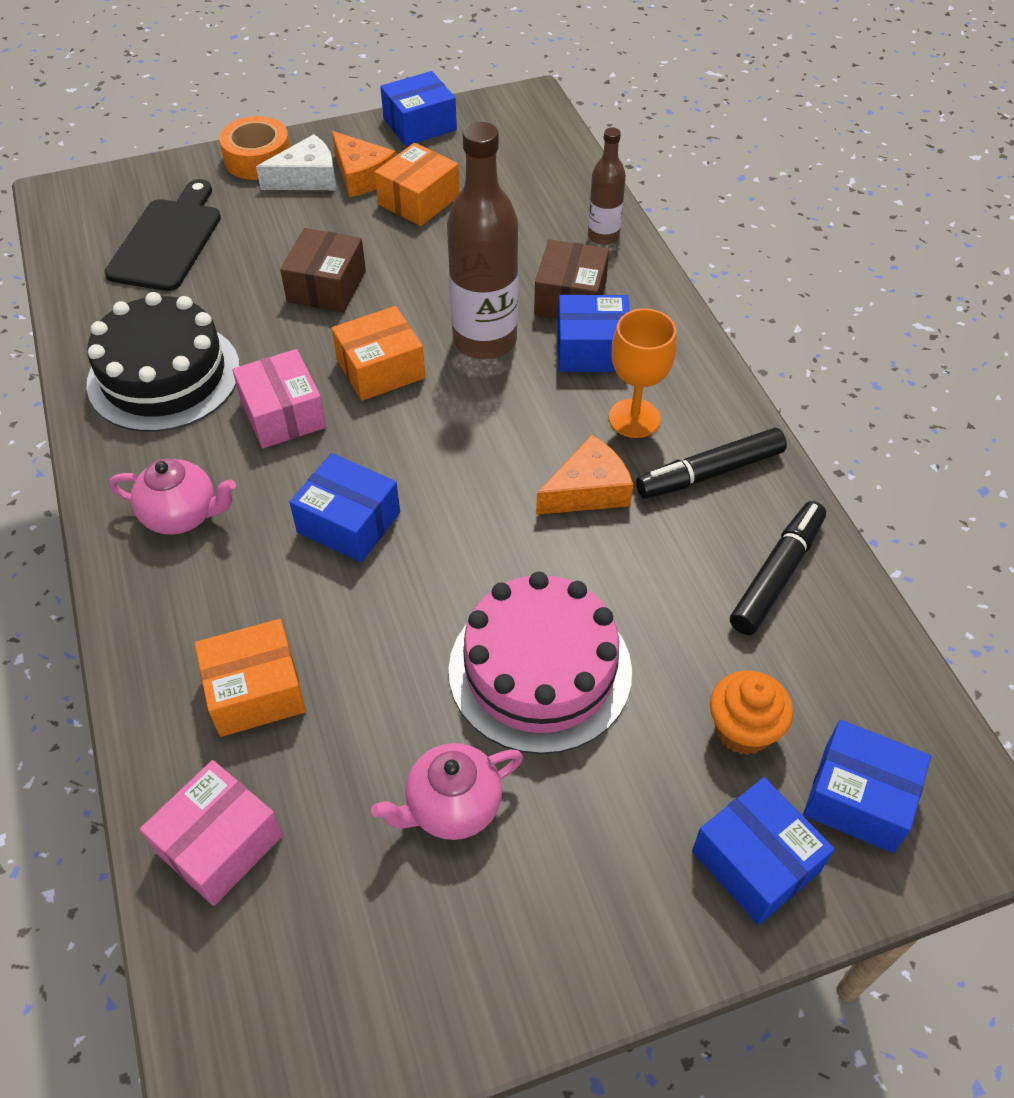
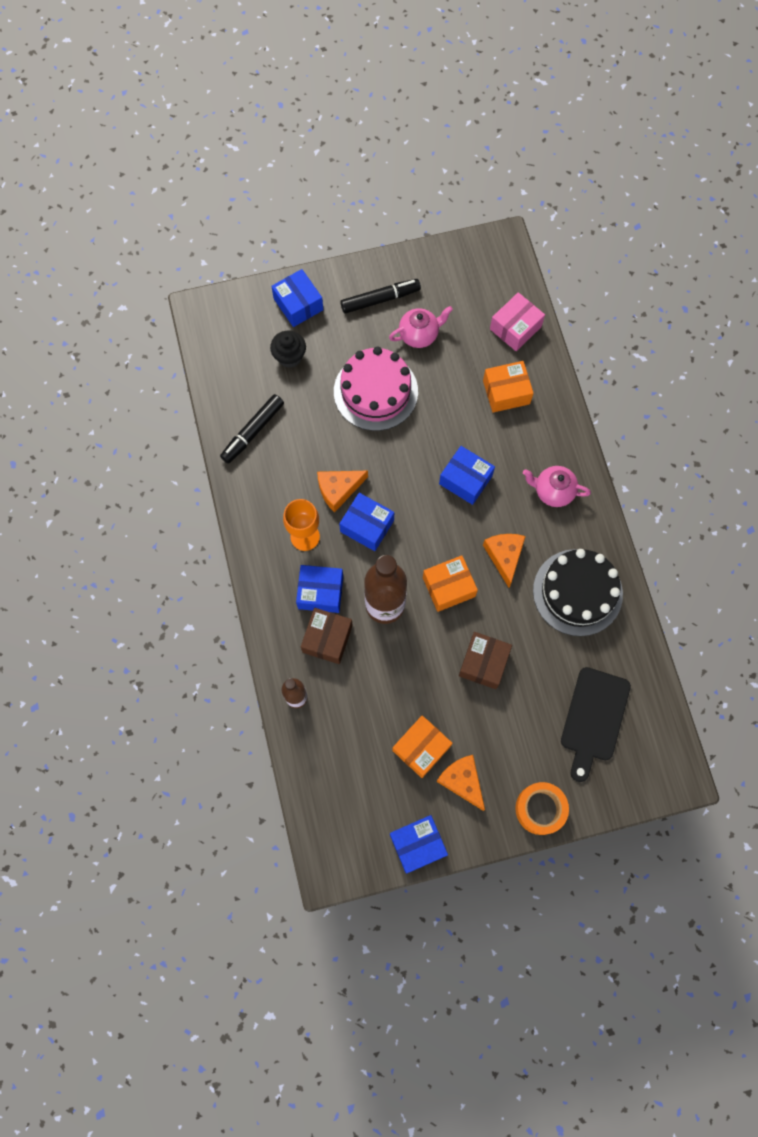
camera: 175 degrees left, 20 degrees up
(283, 414) = (504, 556): pink box -> orange cheese
(307, 178) = (502, 782): white cheese -> none
(709, 473) = (271, 495): black marker -> black marker (380, 299)
(743, 730) = (289, 357): orange cupcake -> black cupcake
(858, 798) = (248, 325): blue box -> blue box (367, 526)

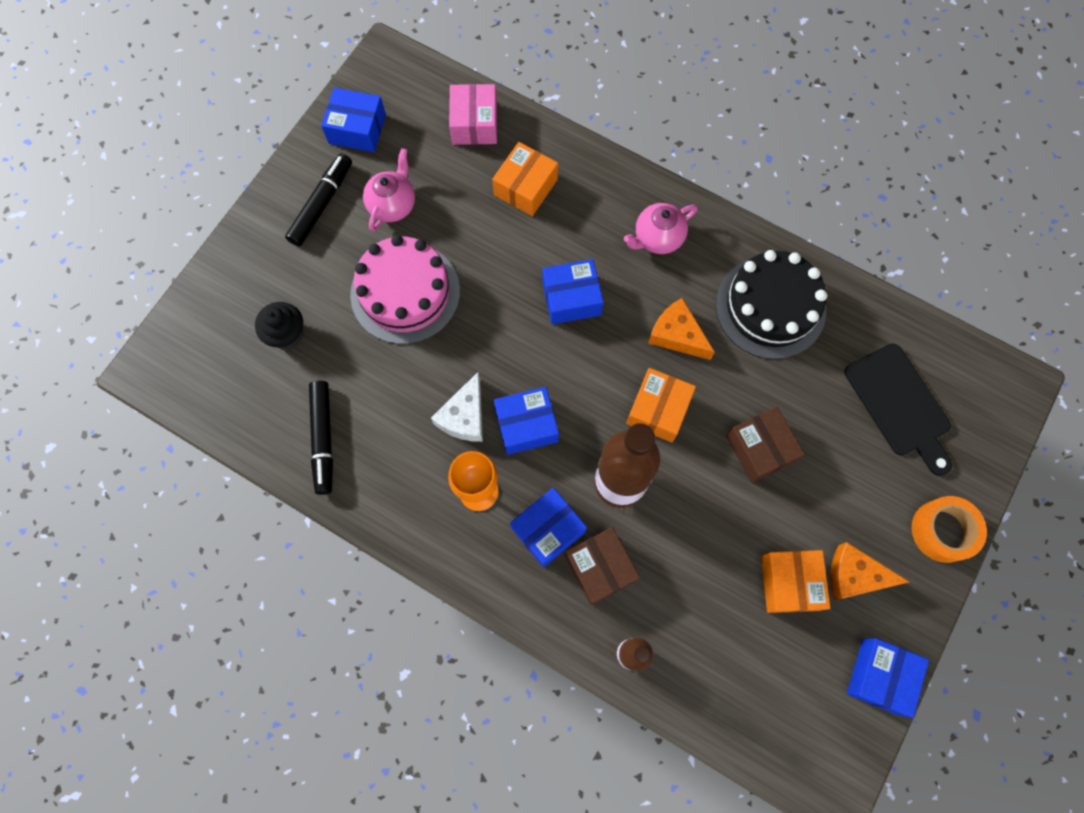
camera: 45 degrees left, 0 degrees up
(298, 304) = (244, 277): blue box -> blue box (357, 129)
(338, 489) = (464, 416): orange cheese -> white cheese

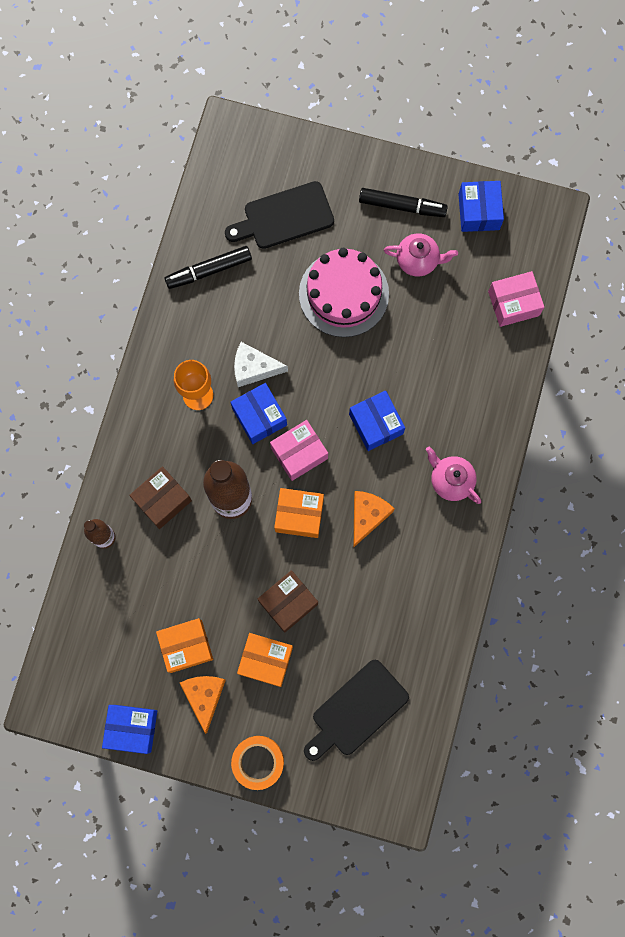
camera: 75 degrees right, 5 degrees up
(287, 334) = (284, 217): black cupcake -> black cutting board
(525, 187) = (466, 361): orange box -> orange box (265, 660)
(548, 530) = (181, 454): blue box -> none
(583, 391) = (299, 453): none -> pink box
(770, 307) = (414, 587): black cake -> none

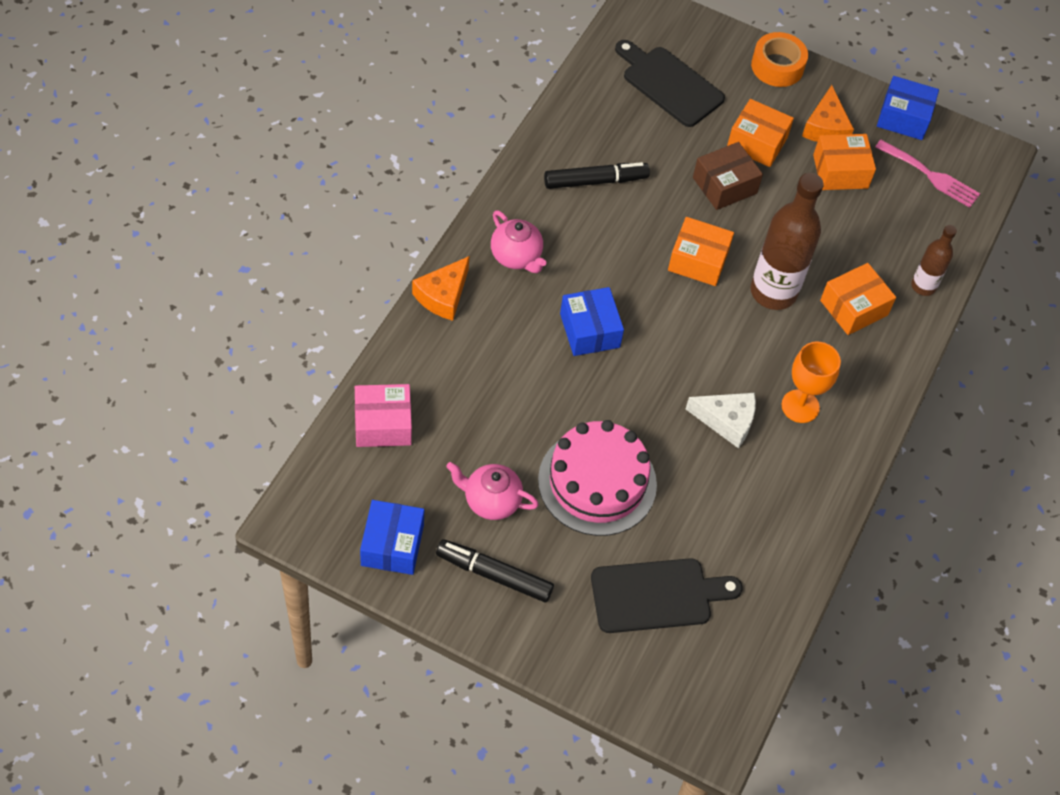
camera: 175 degrees left, 20 degrees down
(103, 663) = (931, 176): none -> pink fork
(162, 500) = (854, 308): brown box -> orange box
(209, 270) = (768, 548): black marker -> black marker (595, 181)
(259, 417) = (728, 367): blue box -> none
(299, 453) = (687, 320): pink box -> none
(356, 710) = (669, 84): black cutting board -> black cutting board turned 105 degrees counterclockwise
(367, 516) = (620, 243): orange cheese -> orange cheese (443, 295)

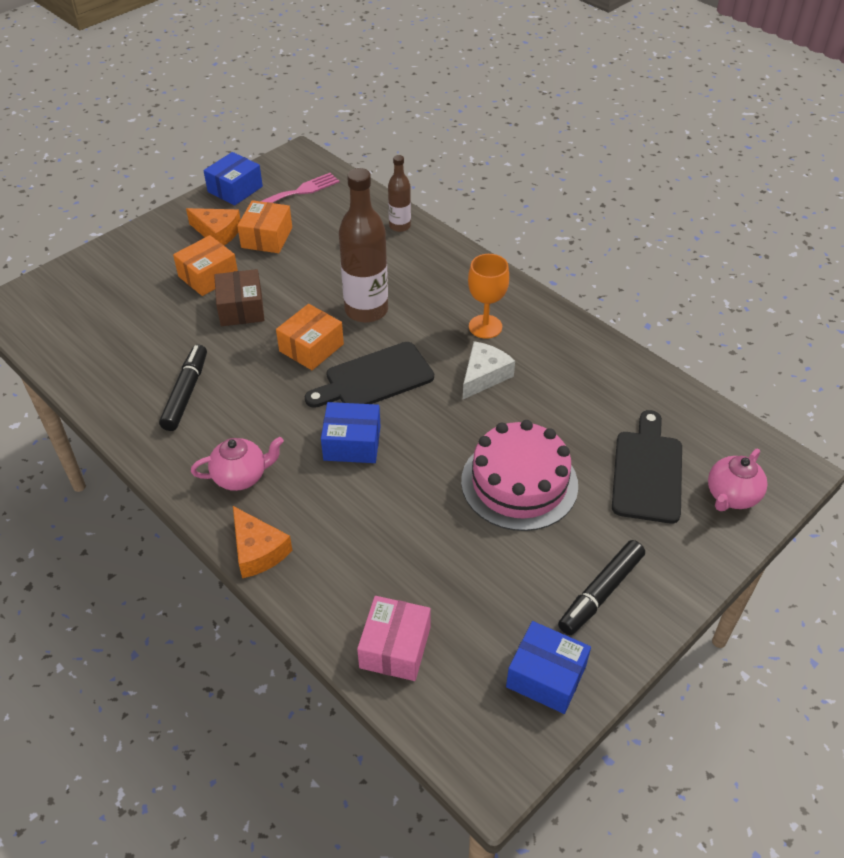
camera: 65 degrees left, 10 degrees down
(491, 501) = (516, 573): pink teapot -> pink teapot (731, 496)
(669, 84) = (109, 312): black cutting board -> black cutting board (374, 378)
(777, 66) = (137, 242): orange tape -> none
(854, 308) = (403, 269): orange box -> none

